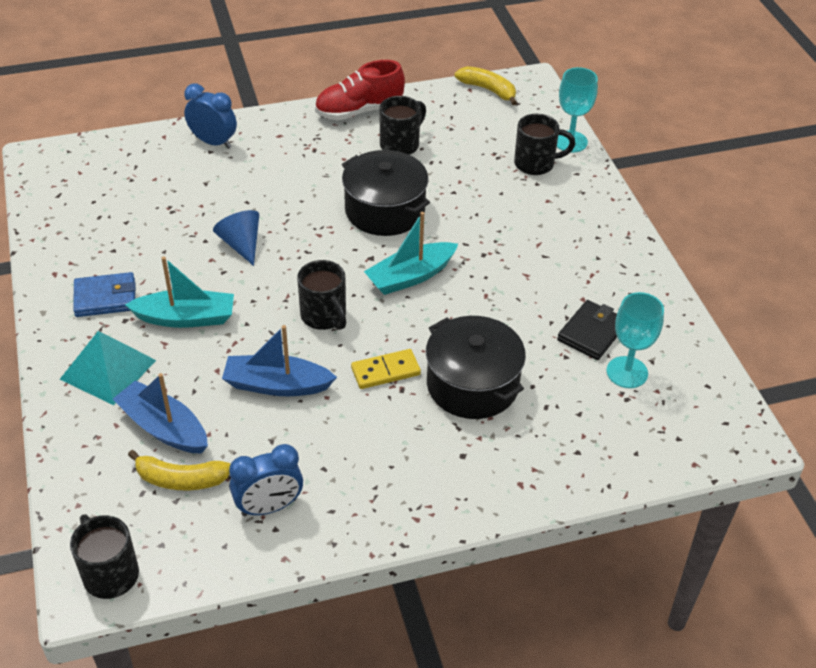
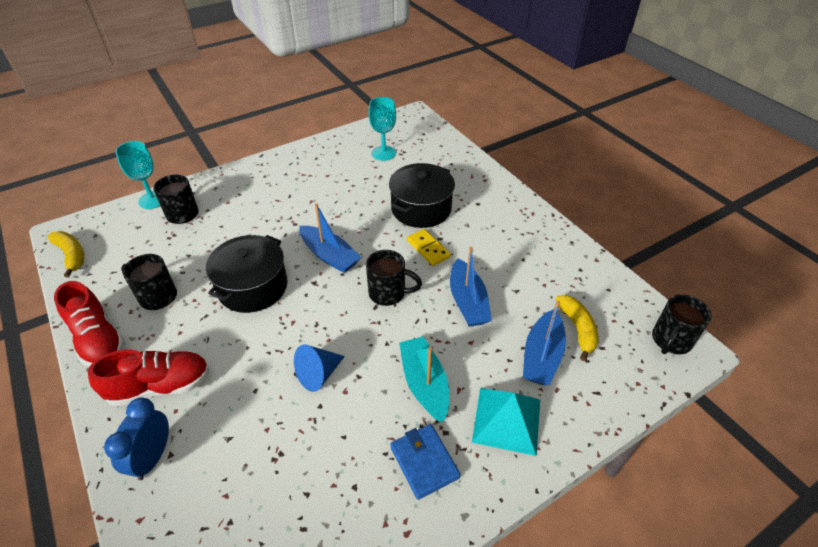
camera: 105 degrees left, 0 degrees up
(269, 507) = (567, 276): blue clock -> none
(283, 146) = (160, 386): none -> red shoe
(324, 316) = (388, 293): black mug -> black mug turned 60 degrees clockwise
(410, 276) = (329, 255): turquoise boat -> blue boat
(488, 90) = (71, 255): yellow banana -> yellow banana turned 120 degrees clockwise
(591, 333) = (356, 168): black wallet -> none

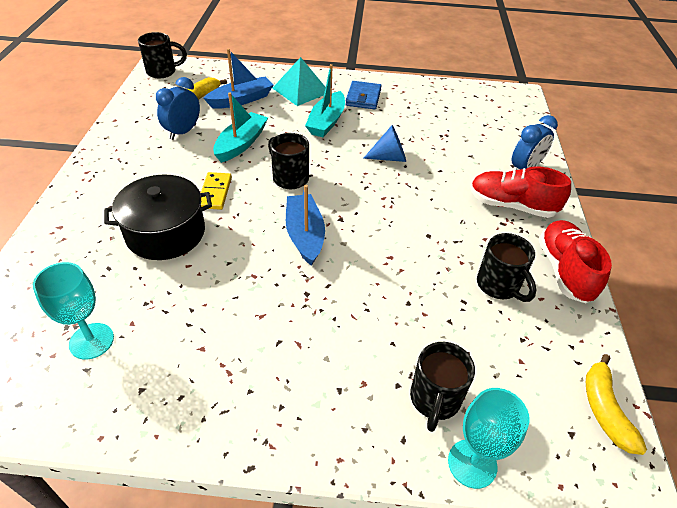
camera: 145 degrees left, 0 degrees up
(253, 287) = (399, 244): black pot -> none
(468, 302) = (241, 144): blue boat -> turquoise boat
(529, 283) = (183, 132): none -> blue clock

